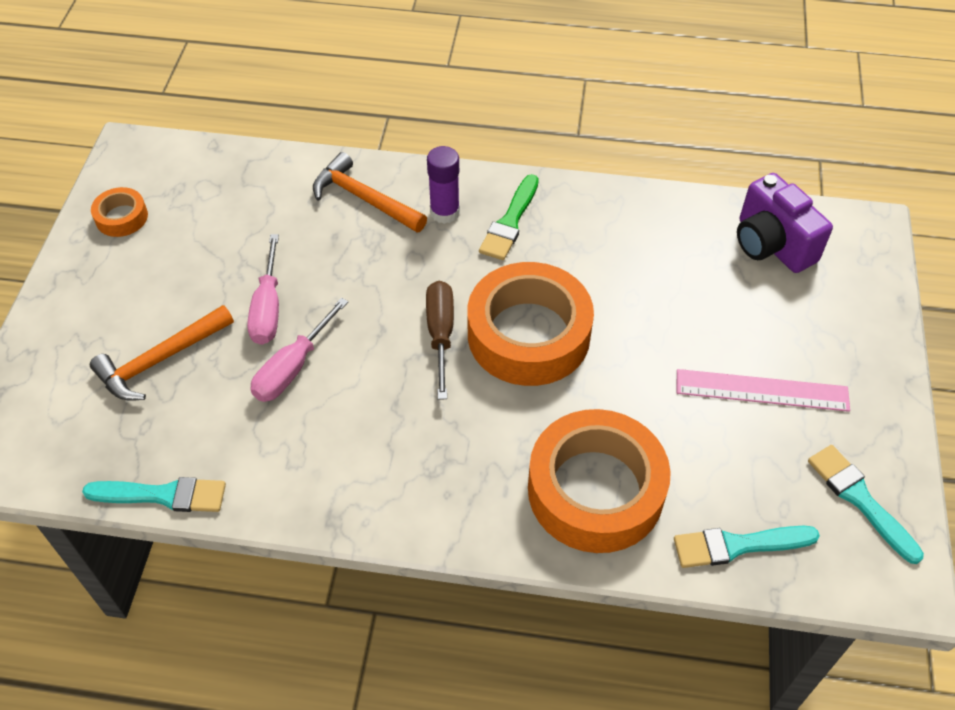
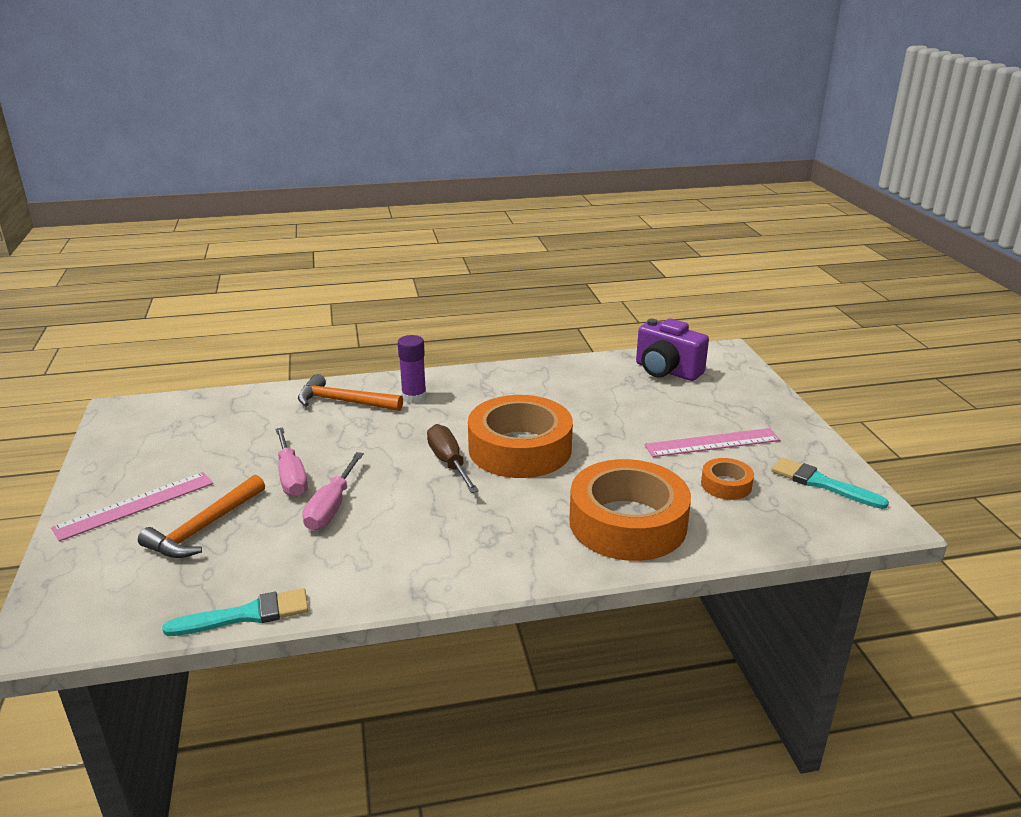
camera: 20 degrees left, 25 degrees down
(105, 307) = (135, 505): none -> pink ruler
(121, 217) = (129, 449): orange tape -> orange tape (726, 485)
(510, 222) = (469, 393): green brush -> none
(737, 545) = (756, 528): turquoise brush -> none

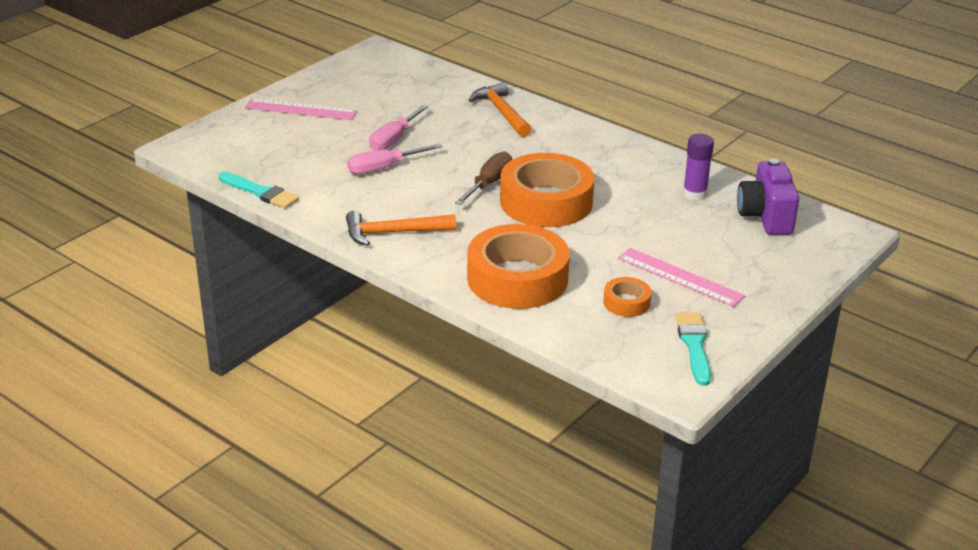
camera: 50 degrees right, 5 degrees up
(204, 528) = (310, 140): orange hammer -> orange hammer (393, 233)
(414, 397) = (548, 133): purple glue stick -> purple glue stick (694, 194)

